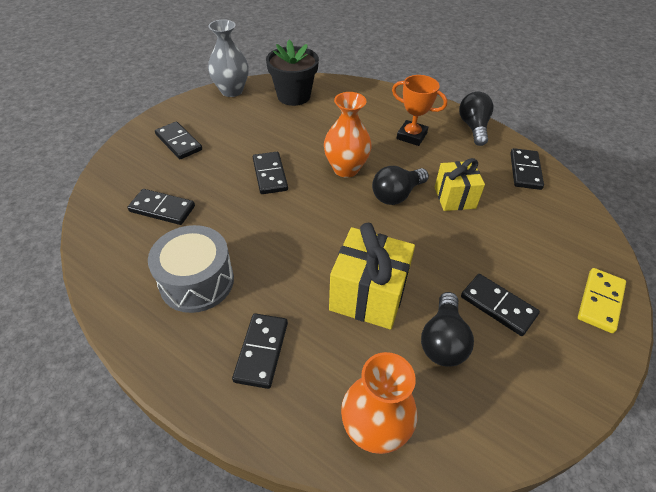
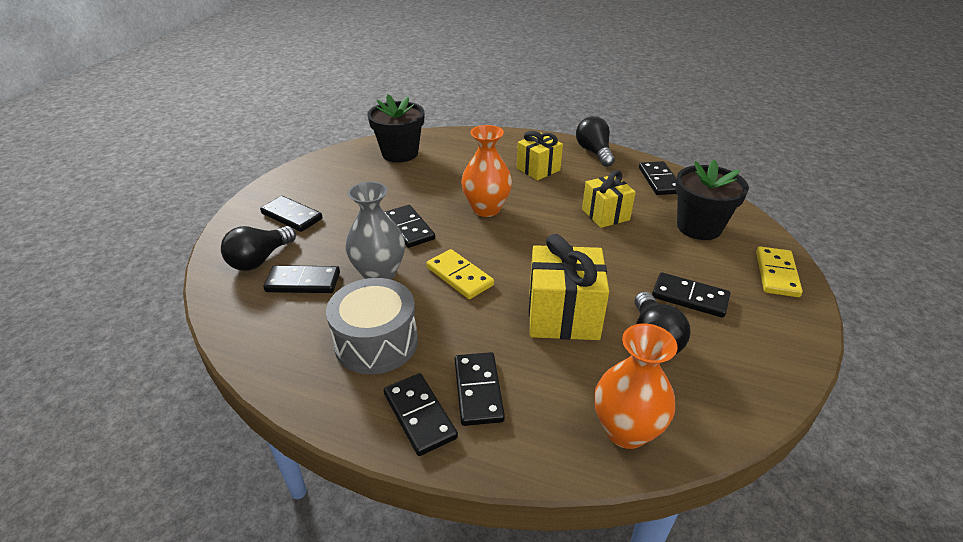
camera: 15 degrees left, 10 degrees down
(202, 362) = (419, 415): none -> black domino
(232, 91) = (329, 159): grey vase -> grey vase (379, 274)
(293, 233) = (459, 276): none -> yellow domino
(396, 195) = (548, 222): black light bulb -> black light bulb (260, 259)
(411, 136) = (538, 169): orange trophy -> yellow gift
(542, 231) = (699, 227): none -> black flower pot

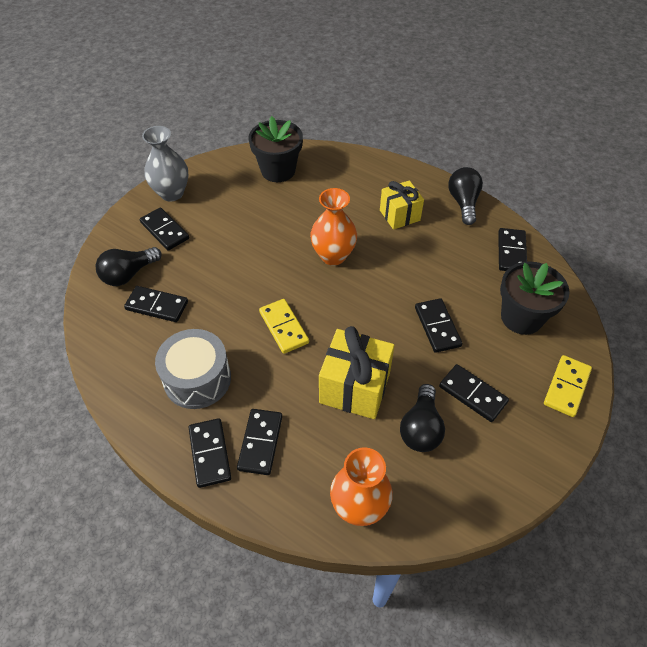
camera: 15 degrees right, 15 degrees up
(379, 274) = (219, 310): grey vase -> grey vase (172, 193)
(409, 228) = (258, 265): black domino -> black domino (437, 327)
(605, 215) = (439, 284): yellow gift -> none

